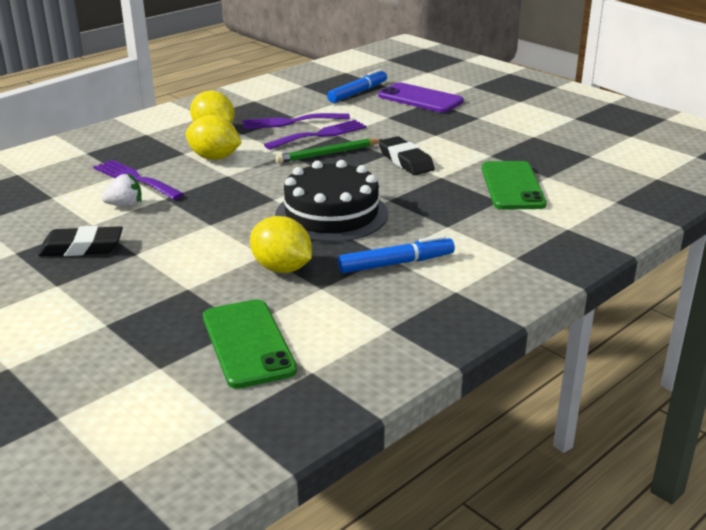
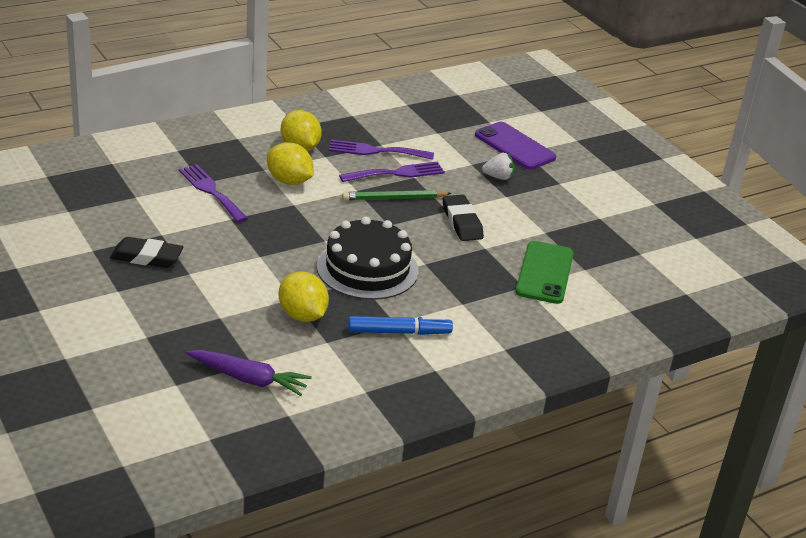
camera: 10 degrees right, 5 degrees up
(125, 205) = (194, 219): white strawberry -> white strawberry (498, 177)
(247, 343) = (249, 379): green phone -> purple carrot
(358, 93) = (457, 125): blue marker -> none

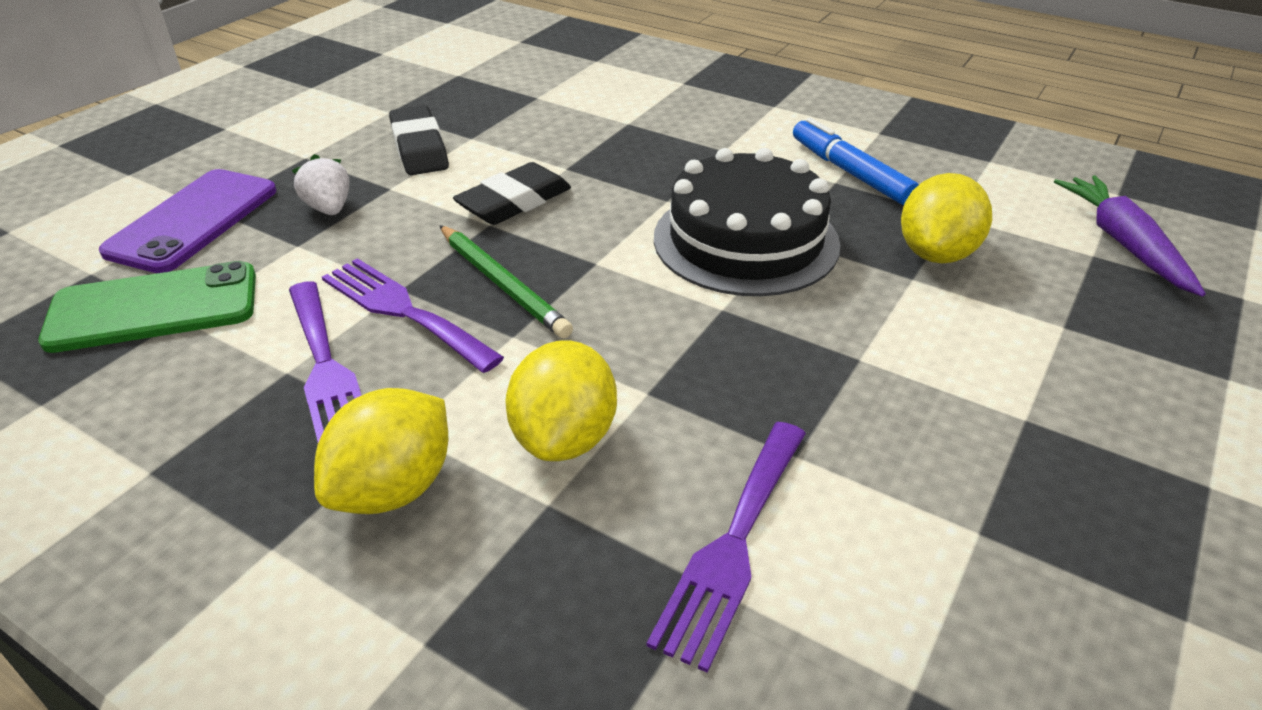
camera: 115 degrees left, 5 degrees up
(146, 257) = (1074, 506): black eraser -> black eraser (419, 148)
(544, 273) = (579, 117): green phone -> green phone (154, 308)

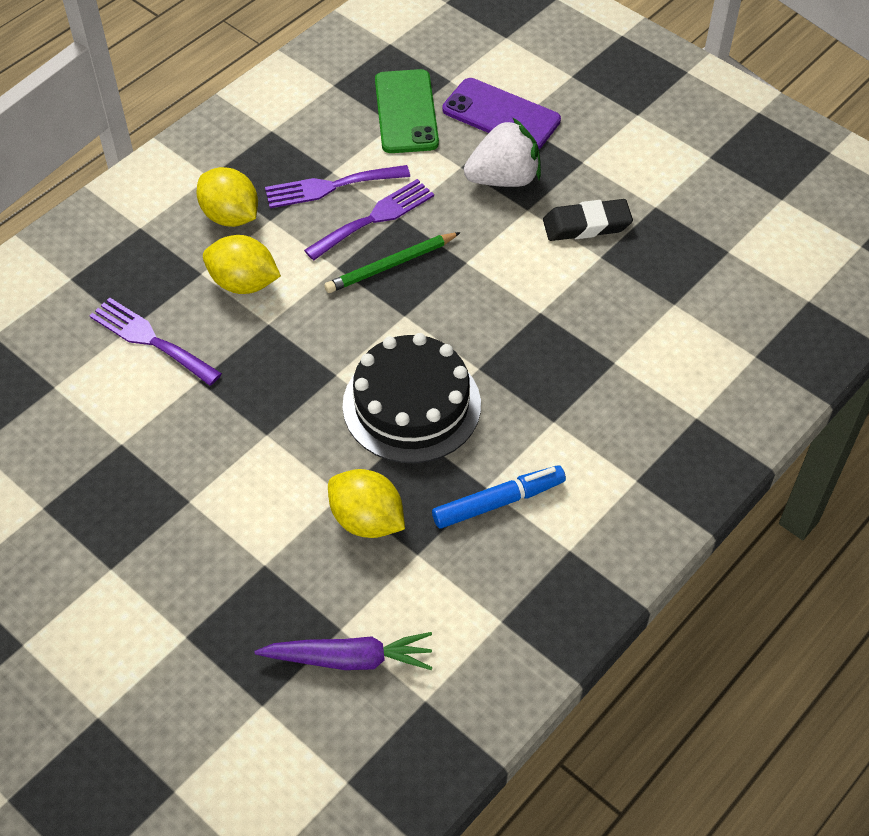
camera: 100 degrees right, 15 degrees up
(329, 208) = (504, 179): white strawberry -> white strawberry, size x1.75
(514, 202) = (493, 277): black eraser -> none

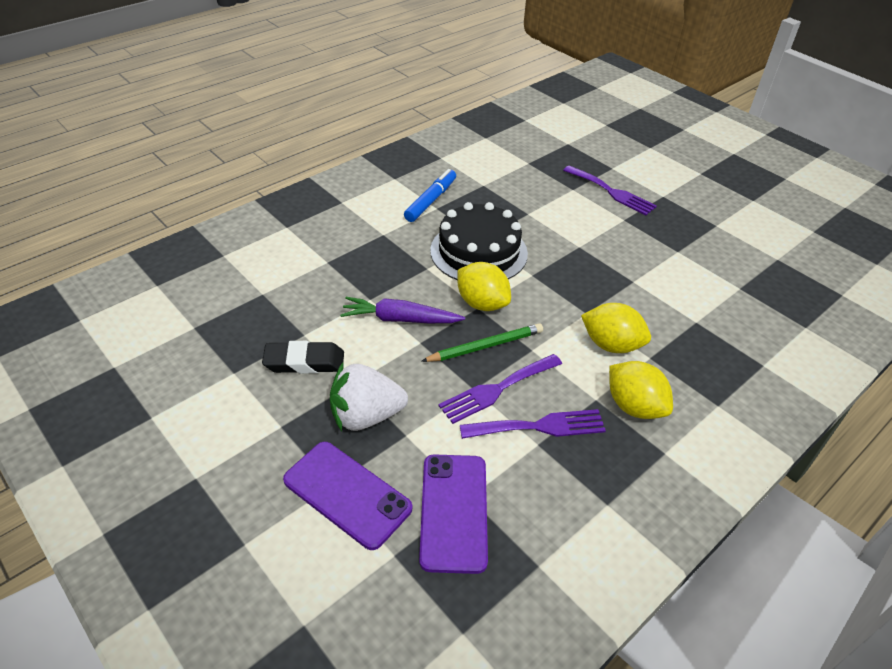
camera: 175 degrees left, 10 degrees down
(150, 340) = (678, 311): purple fork -> purple fork (612, 192)
(349, 659) = (523, 152): purple carrot -> purple carrot (400, 319)
(367, 520) = (512, 200): yellow lemon -> yellow lemon (482, 303)
(406, 112) = (454, 511): green phone -> purple phone
(498, 502) = (430, 200): blue marker -> blue marker turned 135 degrees clockwise

